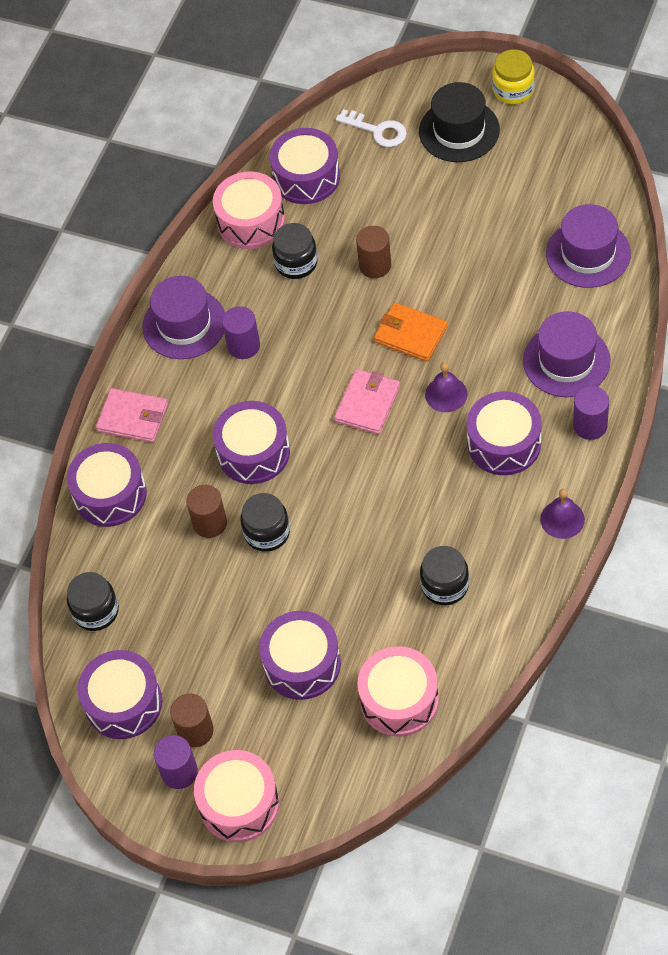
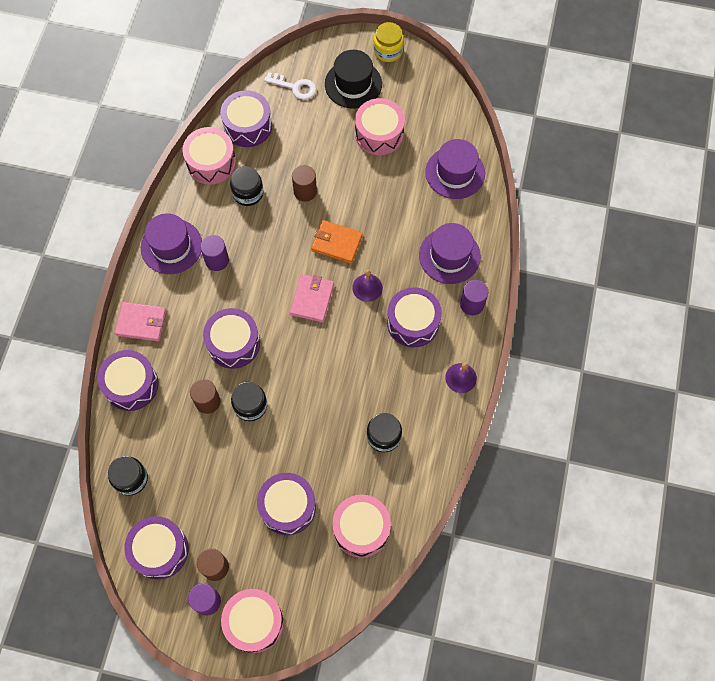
camera: 15 degrees left, 10 degrees up
(487, 197) = (379, 134): none -> pink drum

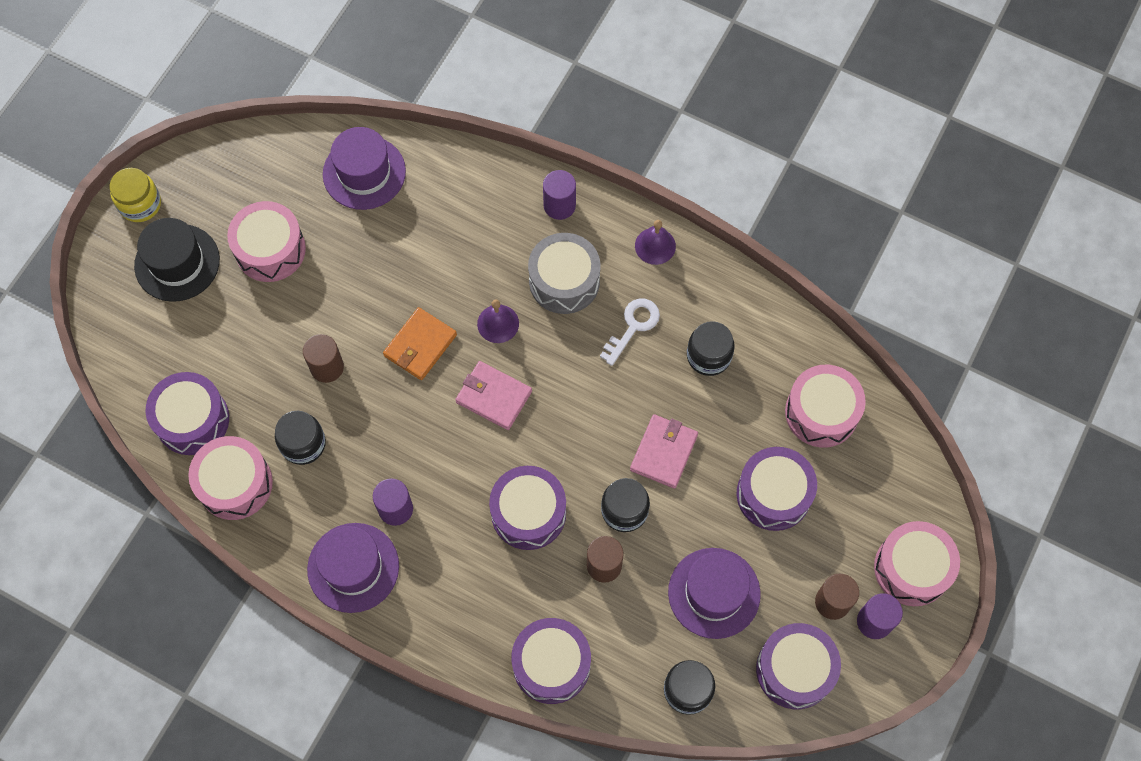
camera: 75 degrees left, 0 degrees up
(141, 323) = (461, 633): pink wallet -> pink wallet (663, 452)
(295, 87) = (152, 341): white key -> white key (633, 326)
(413, 322) = (564, 281): purple drum -> grey drum
(449, 256) = (483, 212): purple hat -> purple hat (714, 593)

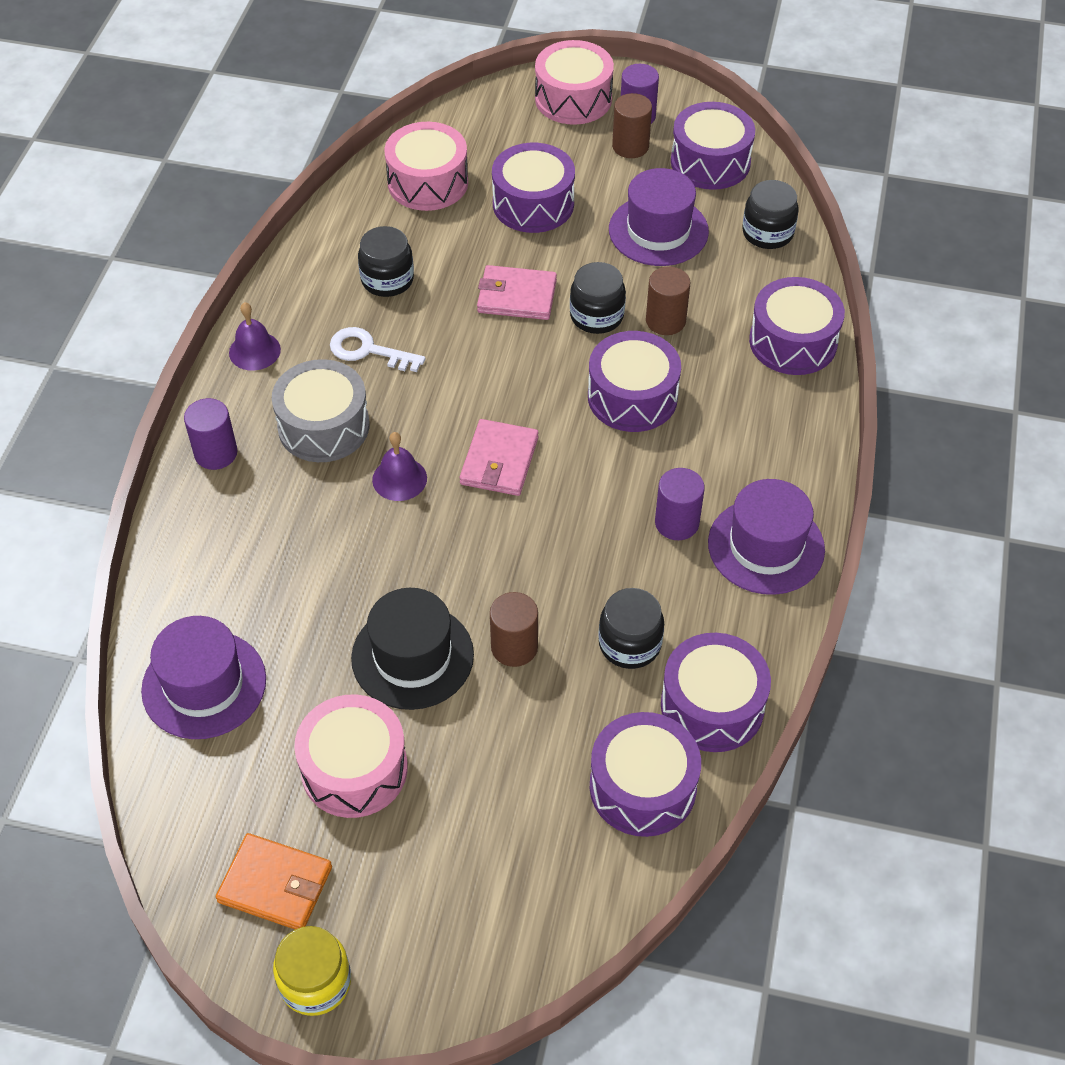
camera: 105 degrees left, 15 degrees down
(177, 263) = (405, 890): black hat -> black hat (412, 656)
(235, 484) = (712, 706): pink drum -> purple drum
(420, 345) = (452, 552): orange wallet -> orange wallet (275, 884)

